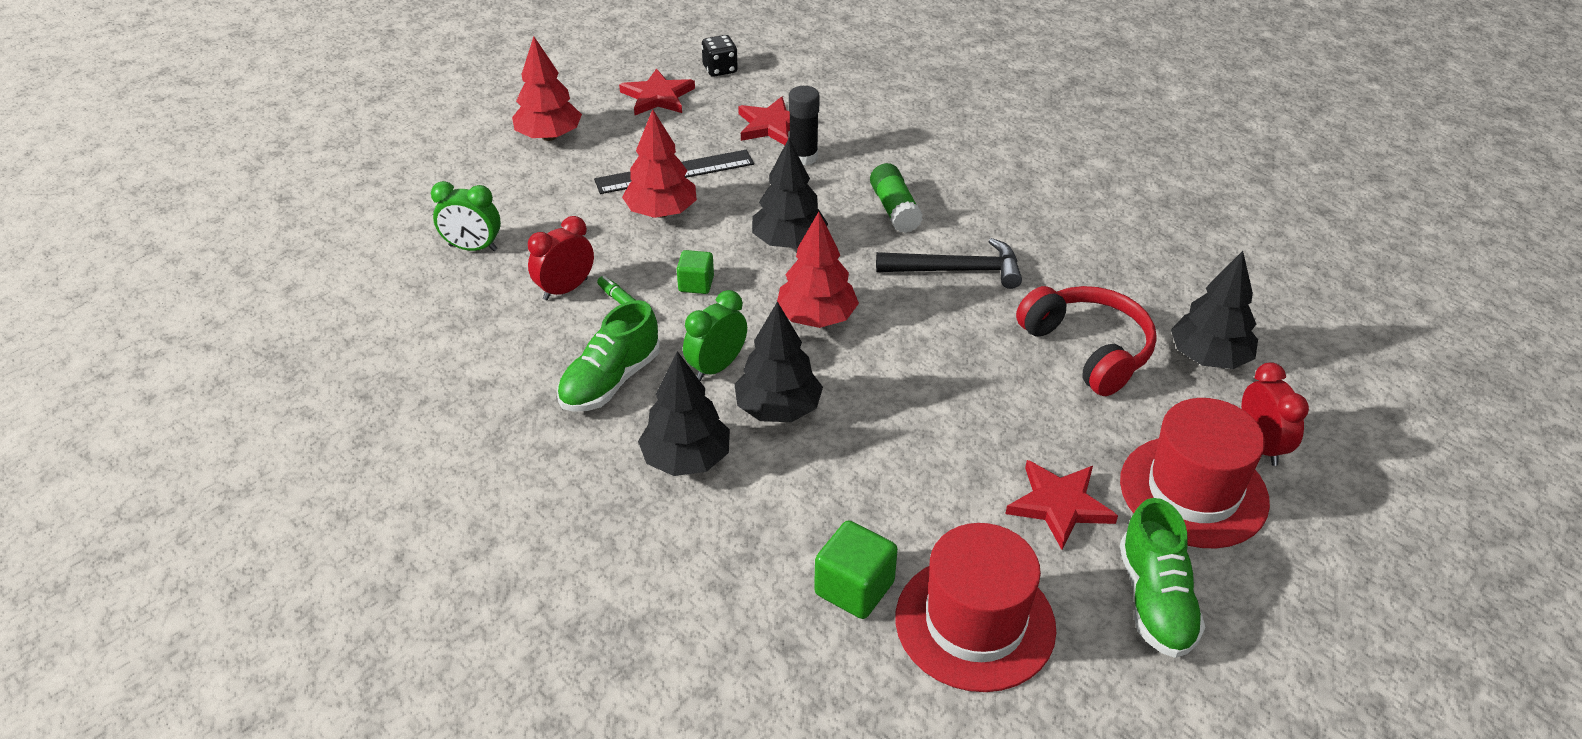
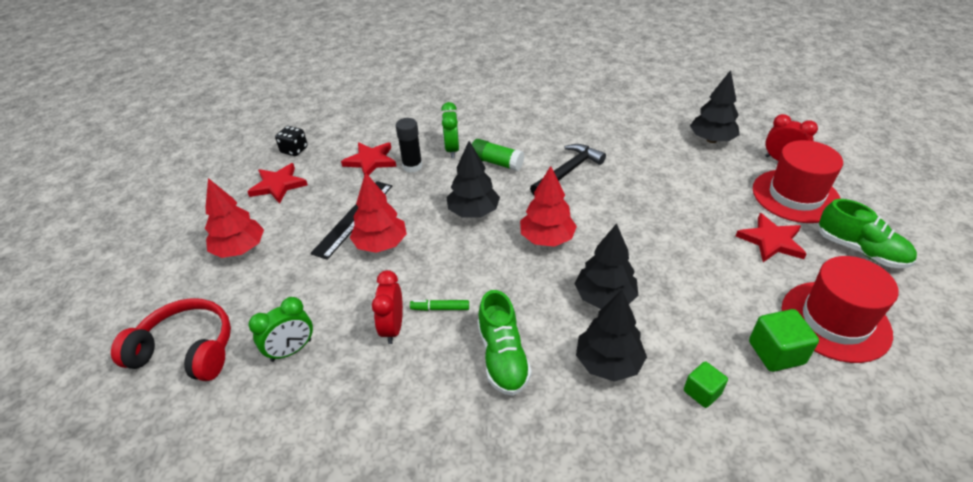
camera: 45 degrees left, 0 degrees up
(696, 284) = (462, 267): green cube -> green cube (702, 392)
(716, 367) = (542, 302): green clock -> green clock (452, 150)
(1088, 349) = (670, 168): red headphones -> red headphones (186, 350)

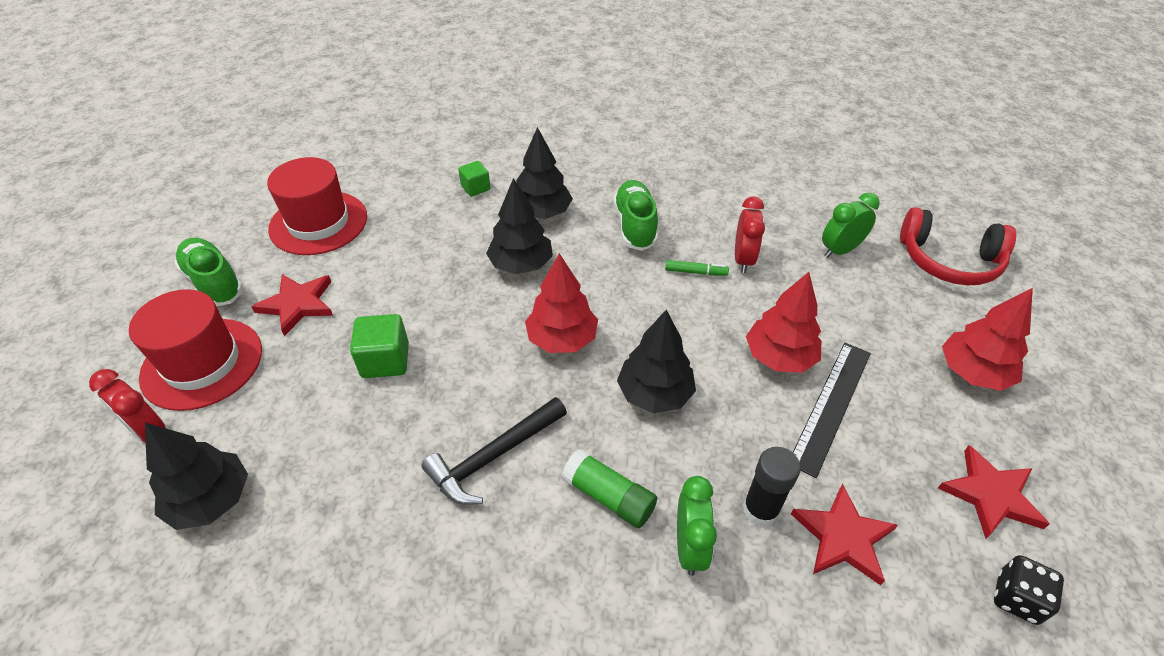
camera: 175 degrees left, 5 degrees up
(776, 353) = (394, 206): green cube -> green cube (385, 360)

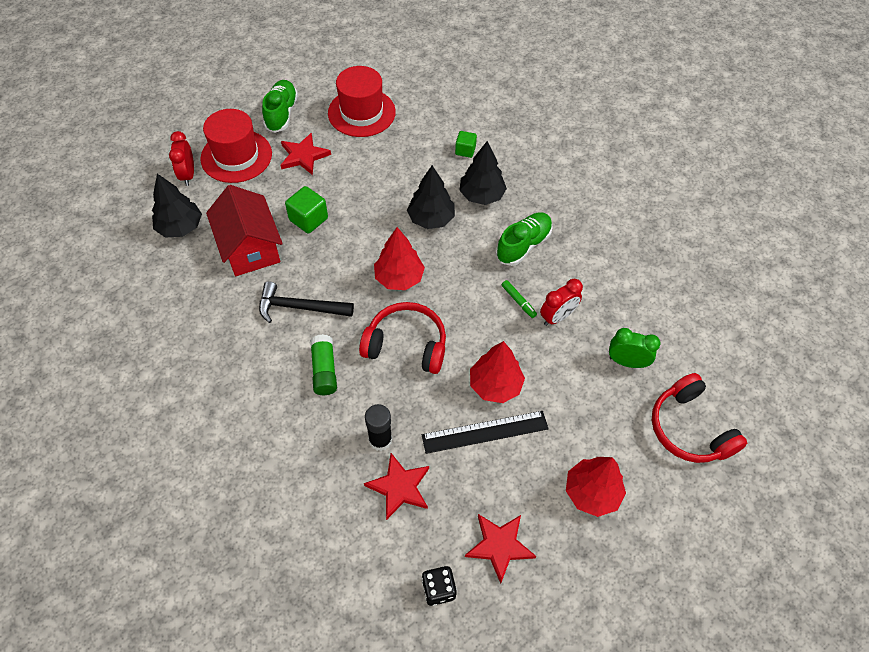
camera: 45 degrees right, 10 degrees up
(346, 445) = (250, 247): none -> red house
(655, 394) = (406, 345): black tree -> red headphones
(689, 547) = (329, 423): green clock -> none

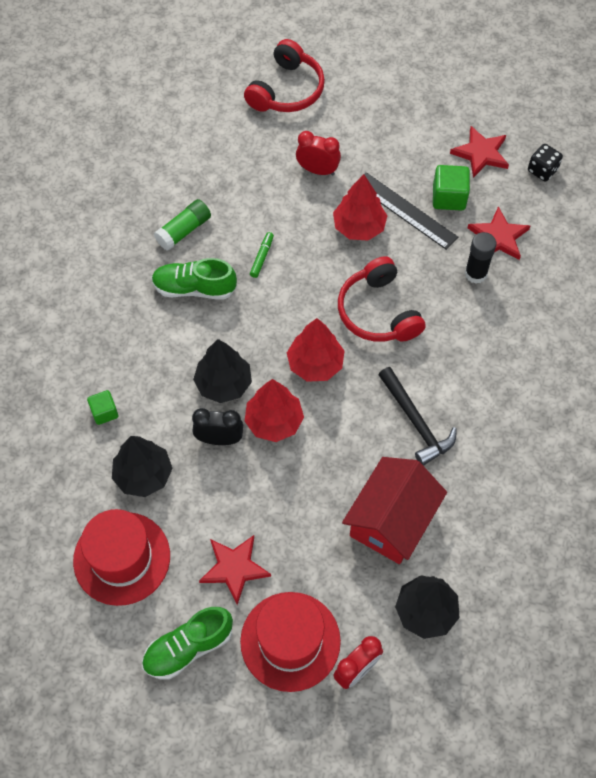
camera: 125 degrees left, 5 degrees up
(308, 219) = (314, 494): green cube -> green cube (449, 197)
(324, 370) = (456, 355): green glue stick -> green glue stick (184, 231)
(393, 194) = (219, 439): none -> black clock
(481, 195) = (158, 359): black tree -> black tree (143, 475)
(557, 317) = (255, 221): red clock -> red clock (317, 170)
(592, 492) = (392, 122): red tree -> red tree (274, 421)
(626, 362) = (259, 153): green clock -> none

